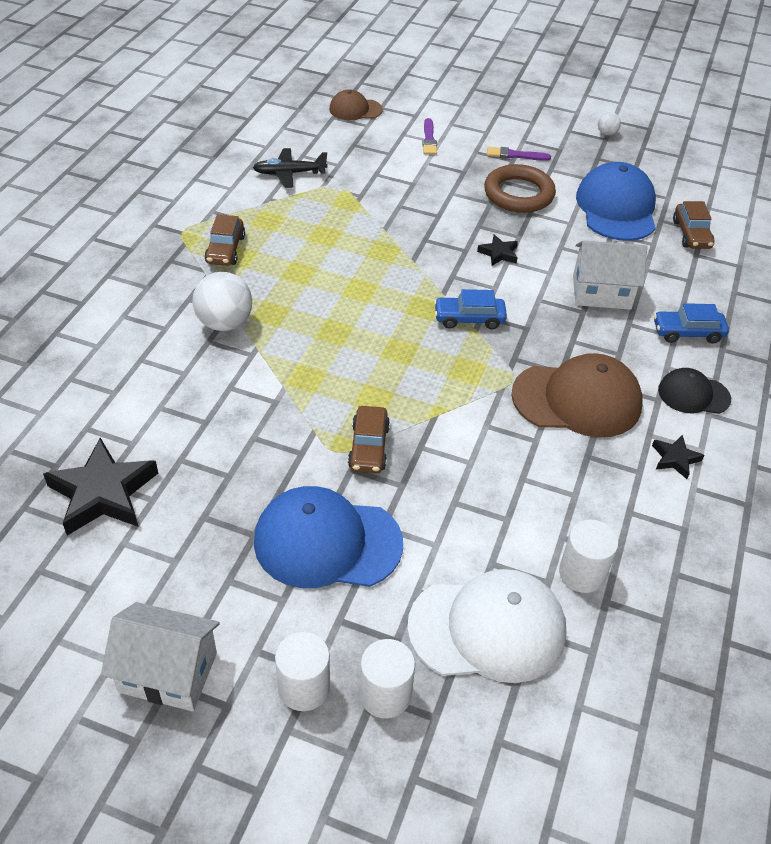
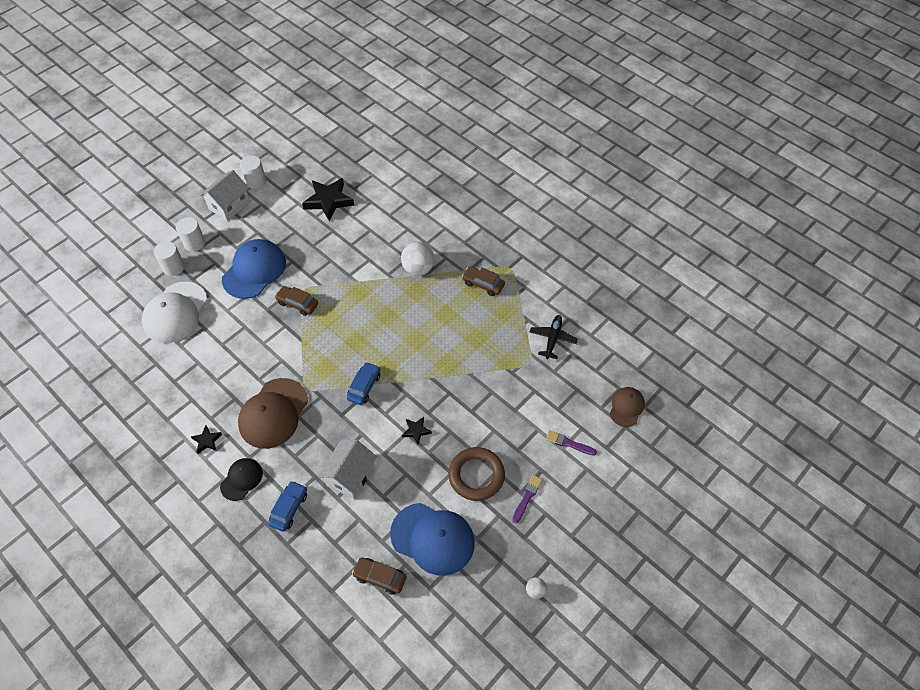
camera: 115 degrees right, 10 degrees up
(582, 573) = (175, 361): white cylinder -> white cylinder (256, 181)

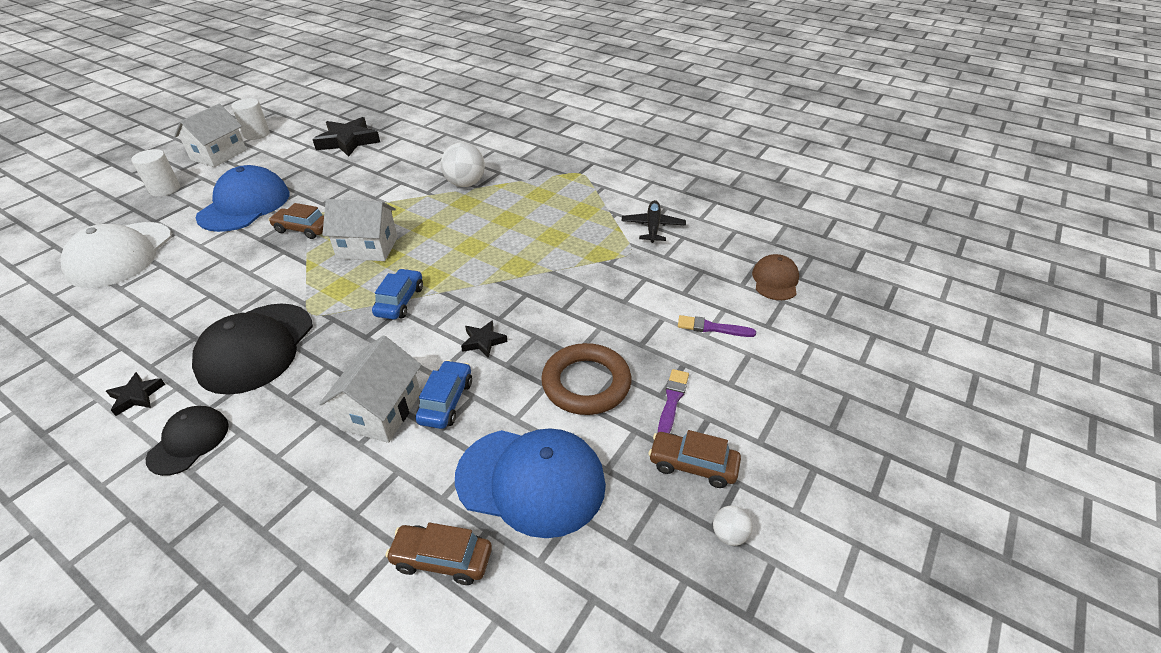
camera: 10 degrees left, 15 degrees down
(173, 267) = (129, 212): white cylinder -> none
(273, 413) = (256, 348): brown cap -> black cap
(289, 508) = (271, 473): blue car -> blue car (446, 401)
(343, 330) = (367, 248): none -> white house
(483, 284) = (550, 189): brown car -> brown car (693, 465)

